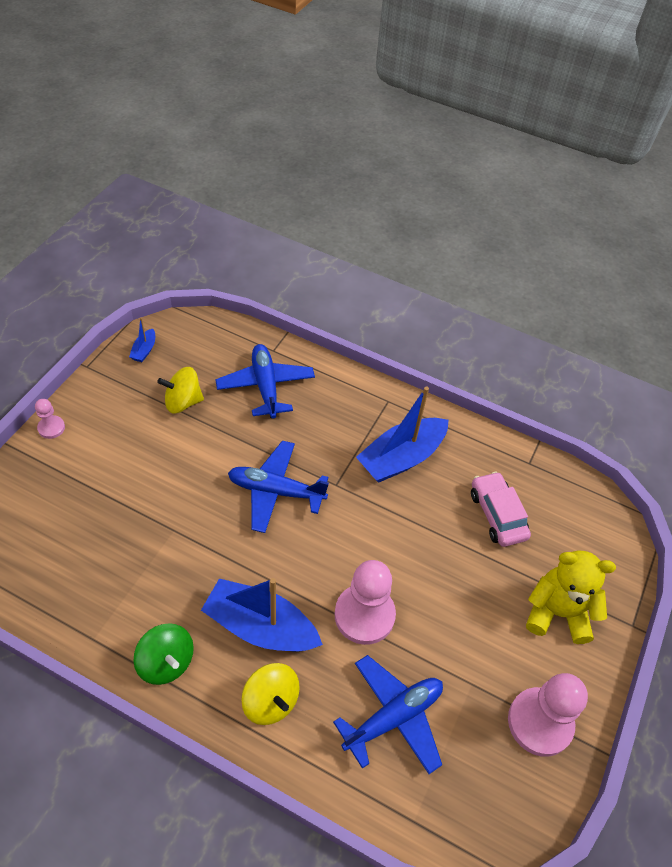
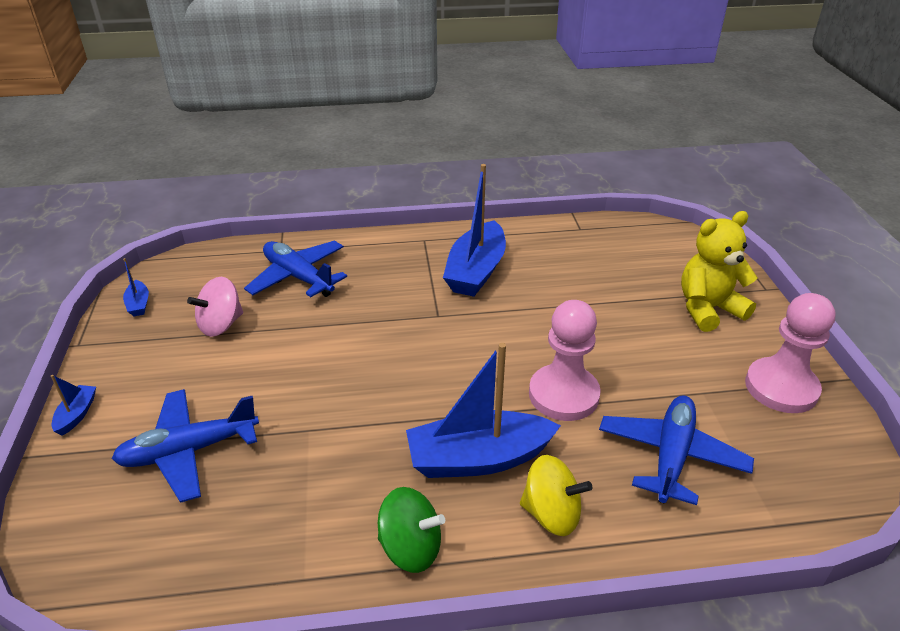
camera: 30 degrees left, 15 degrees down
(51, 428) = (77, 414): pink pawn -> blue boat
(183, 402) = (221, 325): yellow spinning top -> pink spinning top
(276, 491) = (386, 347): blue plane -> blue plane (189, 451)
(497, 515) = (593, 271): pink car -> none

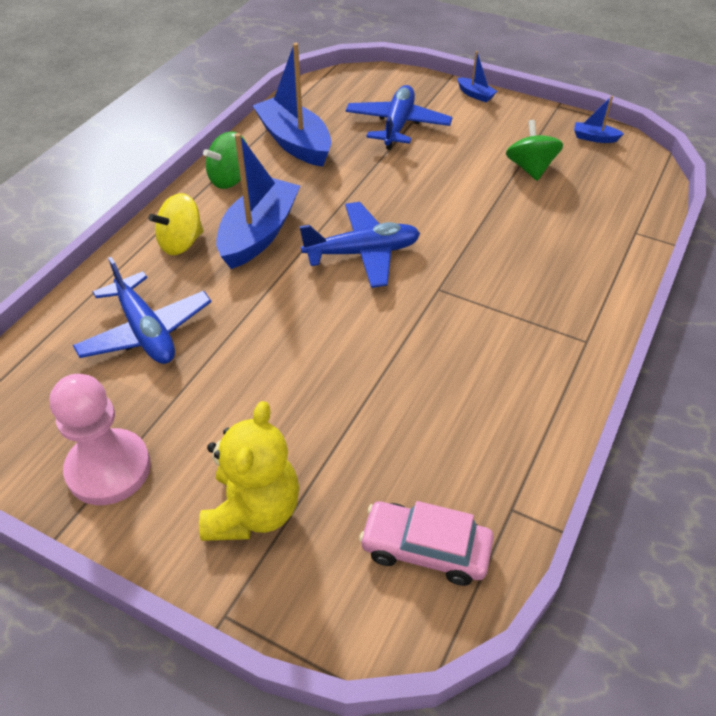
camera: 125 degrees right, 10 degrees up
(221, 325) = (530, 168): pink spinning top -> green spinning top
(298, 277) = (573, 227): blue plane -> blue plane (362, 253)
(476, 271) = (490, 351): blue boat -> blue boat (295, 142)
(563, 395) = (265, 311): pink pawn -> none
(639, 245) = (425, 549): none -> pink car

